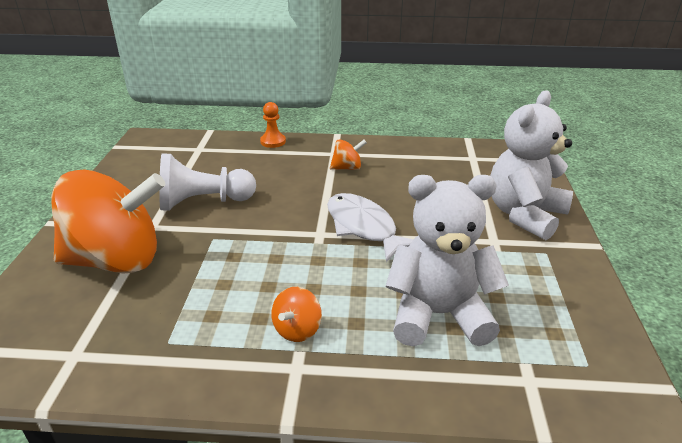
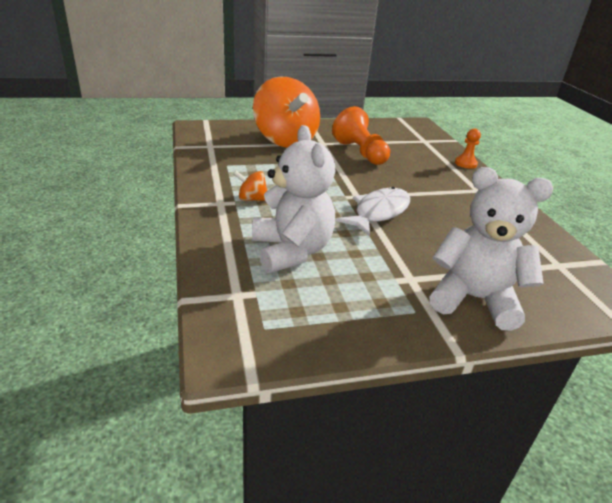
camera: 70 degrees right, 0 degrees up
(203, 202) = (360, 152): white pawn -> orange pawn
(347, 168) = (460, 198): orange spinning top -> none

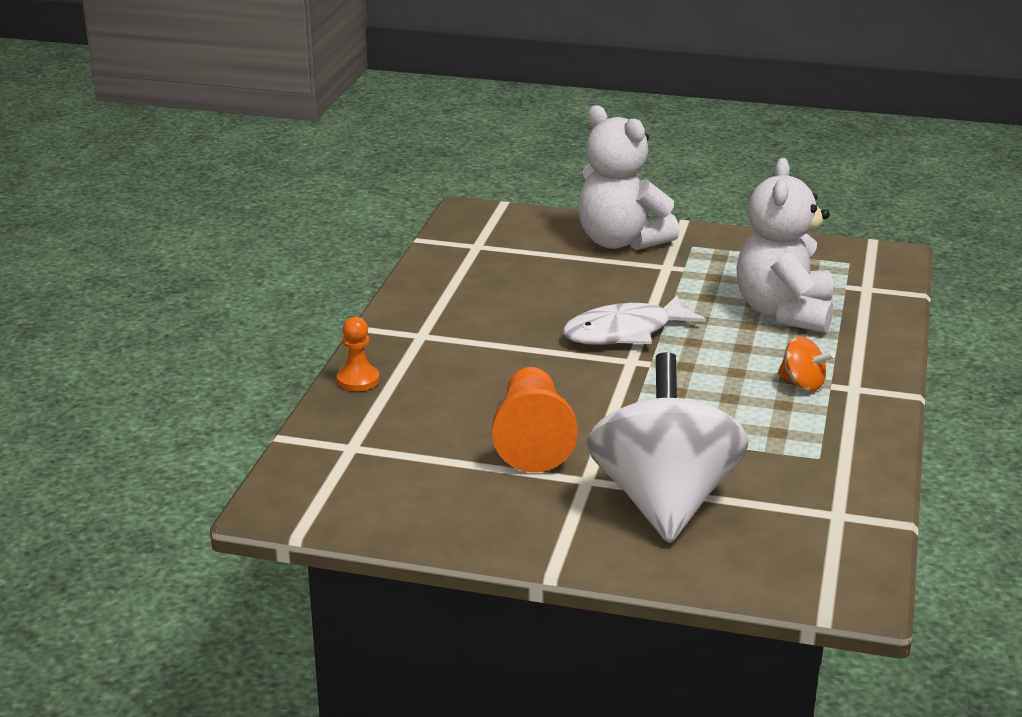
camera: 150 degrees left, 5 degrees down
(285, 140) = (664, 501): orange spinning top -> white spinning top

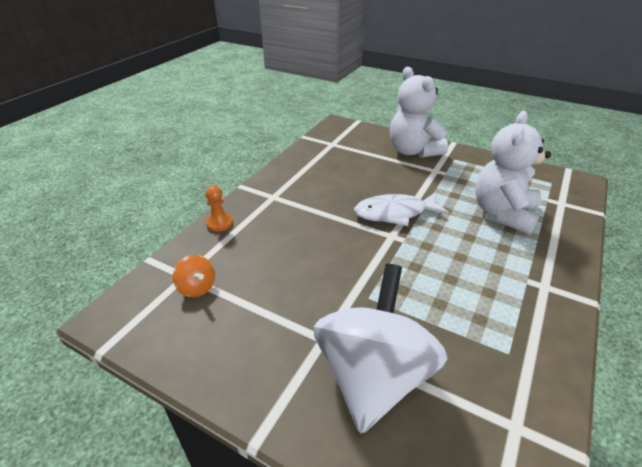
camera: 15 degrees right, 10 degrees up
(532, 439) = (301, 292): orange pawn -> none
(802, 384) = (506, 276): orange spinning top -> orange spinning top (197, 287)

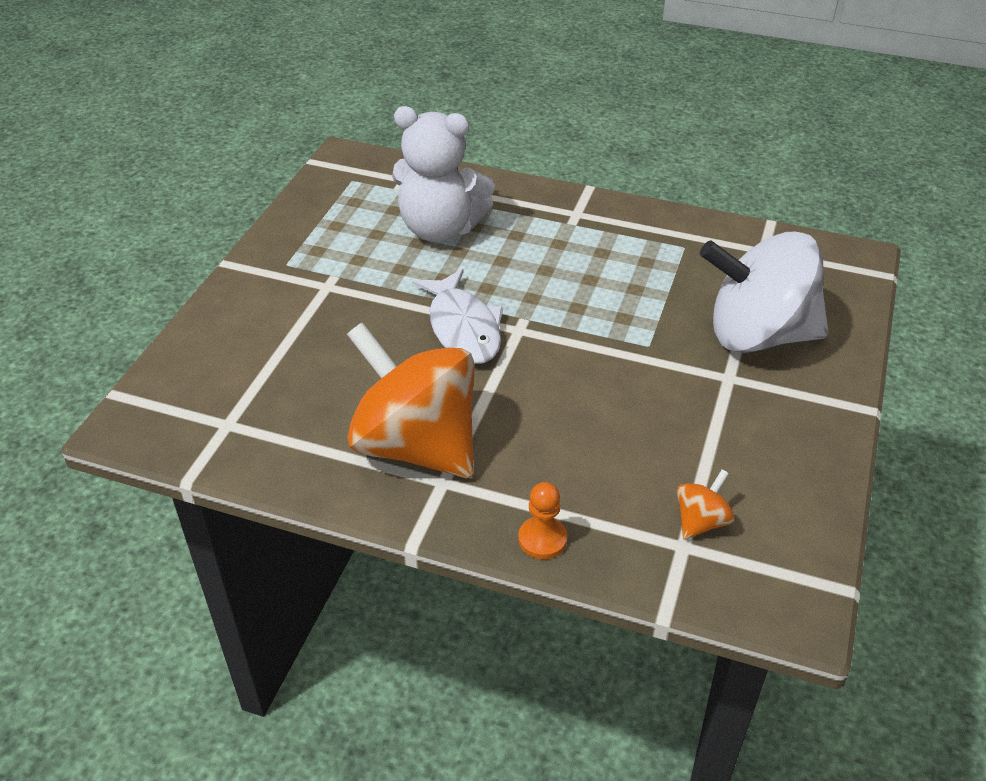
camera: 100 degrees left, 5 degrees up
(301, 190) = (416, 445): none -> orange spinning top
(413, 151) = (259, 310): white teddy bear -> none

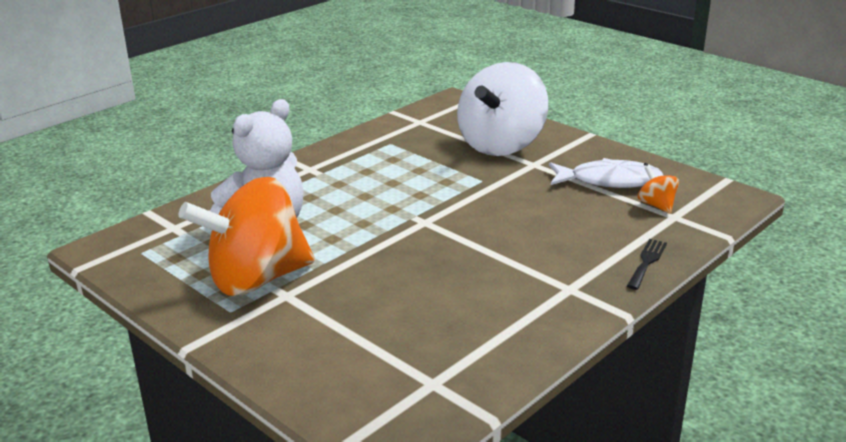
camera: 65 degrees left, 15 degrees down
(416, 445) = (523, 291): orange spinning top -> orange spinning top (256, 279)
(463, 328) = (403, 243): white fish -> white fish (609, 181)
(542, 539) = (647, 262): orange pawn -> black fork

